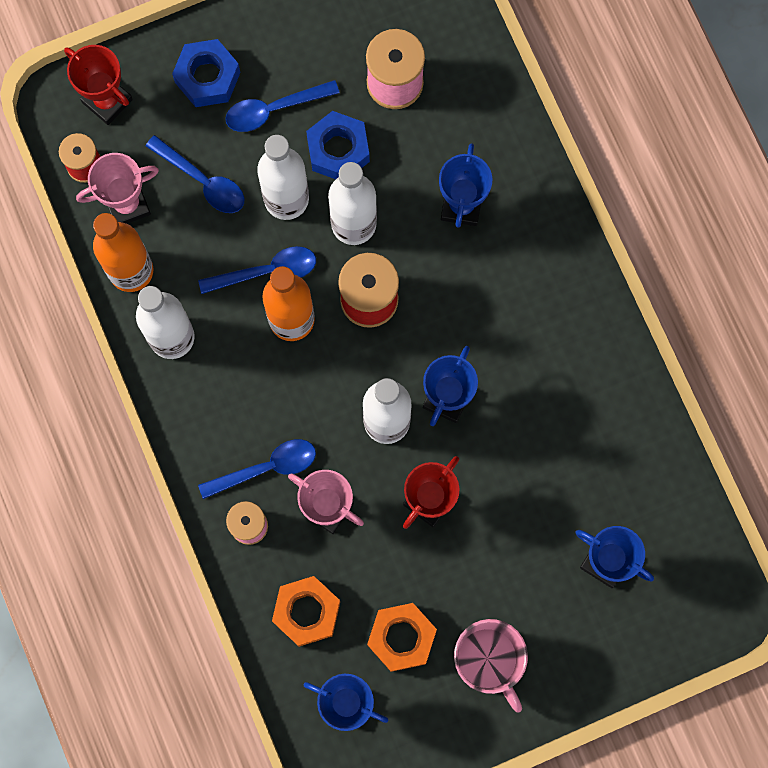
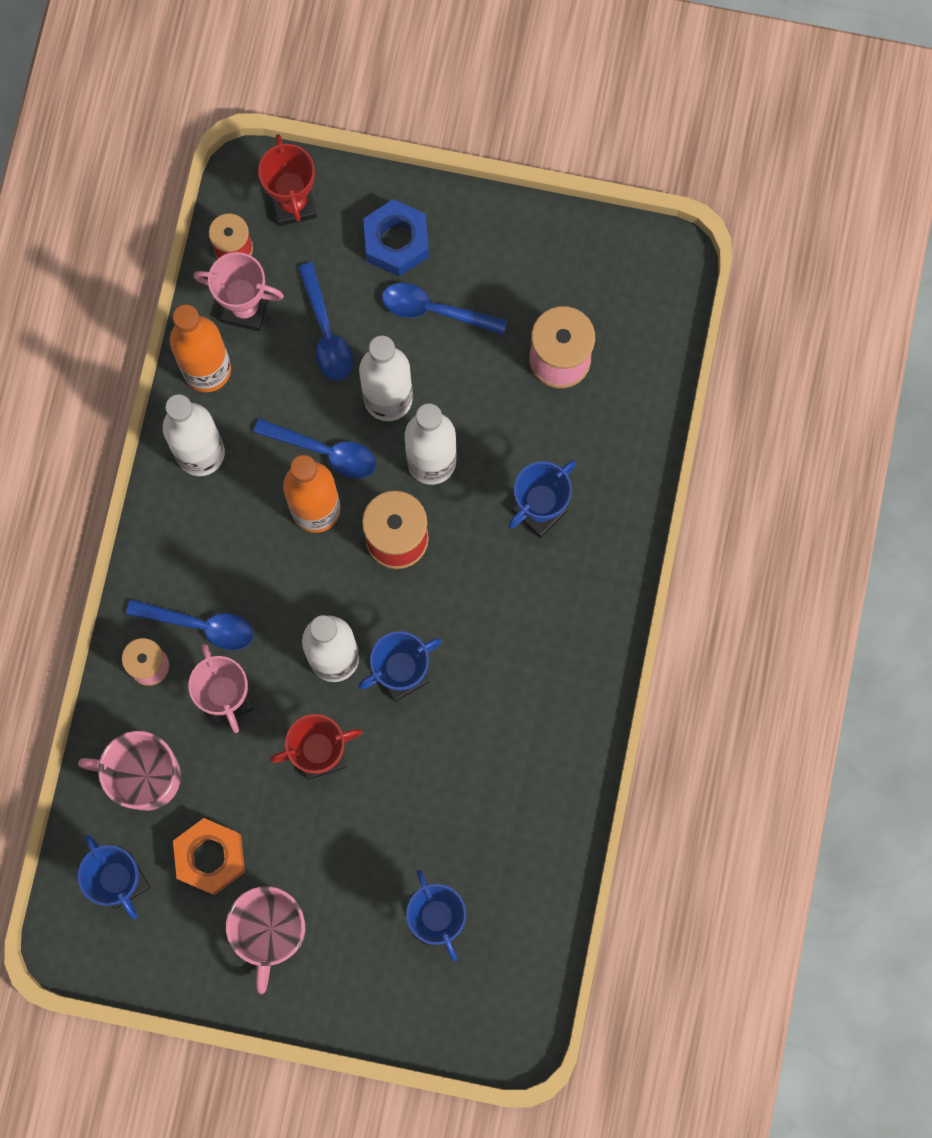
camera: 35 degrees right, 0 degrees up
(306, 612) = (144, 776): orange nut -> pink mug
(338, 150) = (465, 386): blue nut -> none

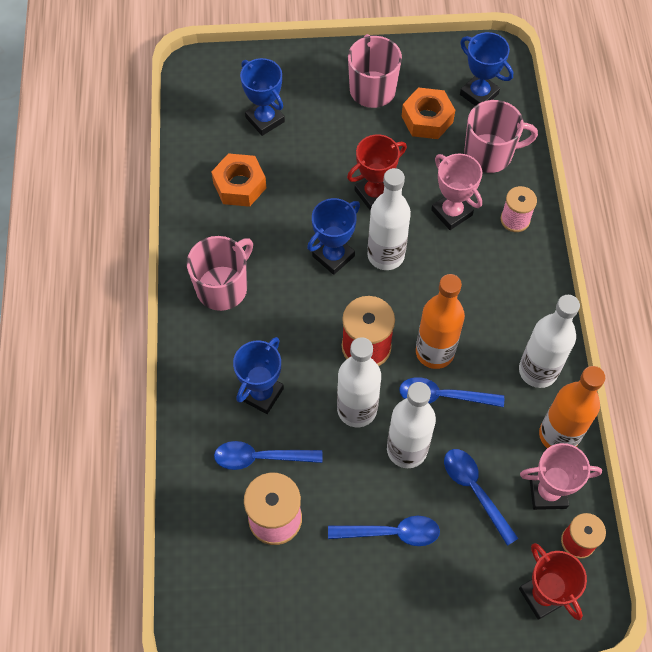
camera: 165 degrees right, 15 degrees down
(200, 625) = (489, 253): blue spoon -> blue spoon (260, 457)
(396, 242) = (442, 585): blue nut -> none
(498, 816) = (239, 185): none -> orange nut
(554, 666) = (223, 287): none -> pink mug

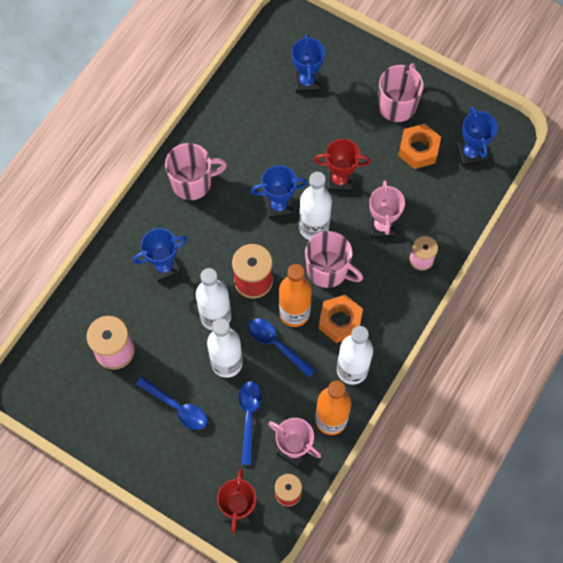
camera: 35 degrees right, 5 degrees up
(239, 185) = (255, 119): orange nut -> orange nut (340, 321)
(260, 457) = (134, 307): blue spoon -> none
(489, 154) = (442, 202): pink mug -> pink mug (328, 270)

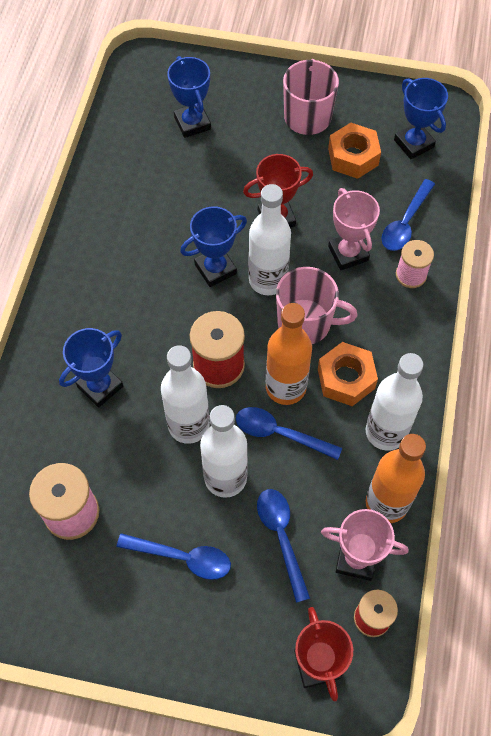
camera: 20 degrees left, 5 degrees down
(192, 182) = (97, 274): pink mug -> none
(435, 216) = (405, 223): none -> blue spoon

